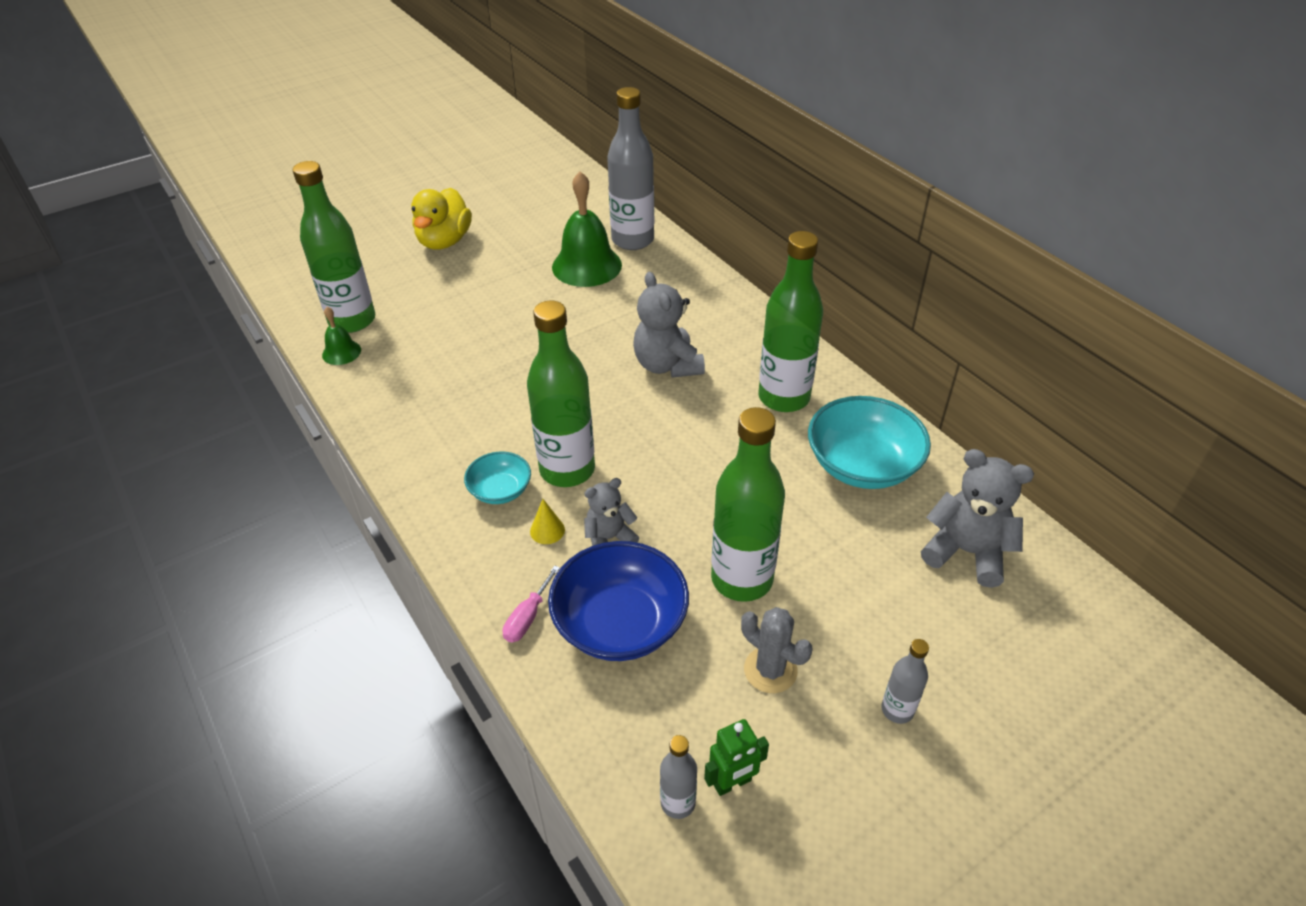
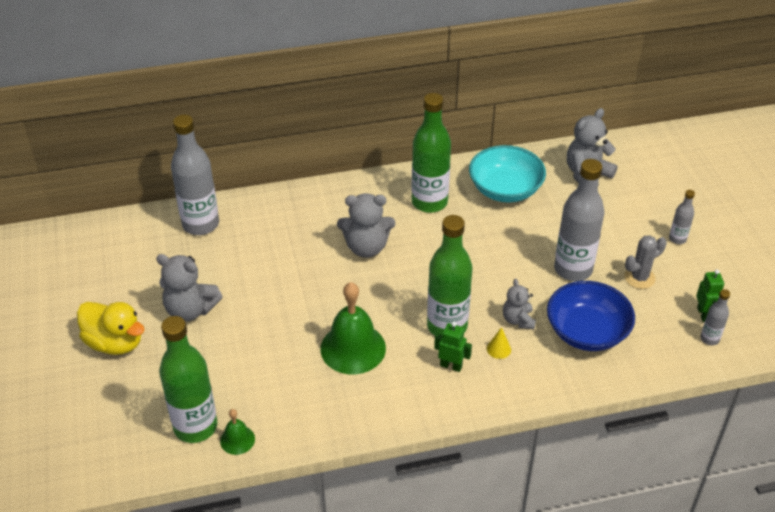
camera: 70 degrees left, 0 degrees up
(500, 490) = (451, 366): turquoise bowl -> green robot
(506, 271) = (190, 310): none -> grey teddy bear
(527, 617) = (567, 374): pink screwdriver -> none
(586, 266) = (217, 259): green bell -> green bell (353, 348)
(742, 579) = (573, 269): green bottle -> grey bottle

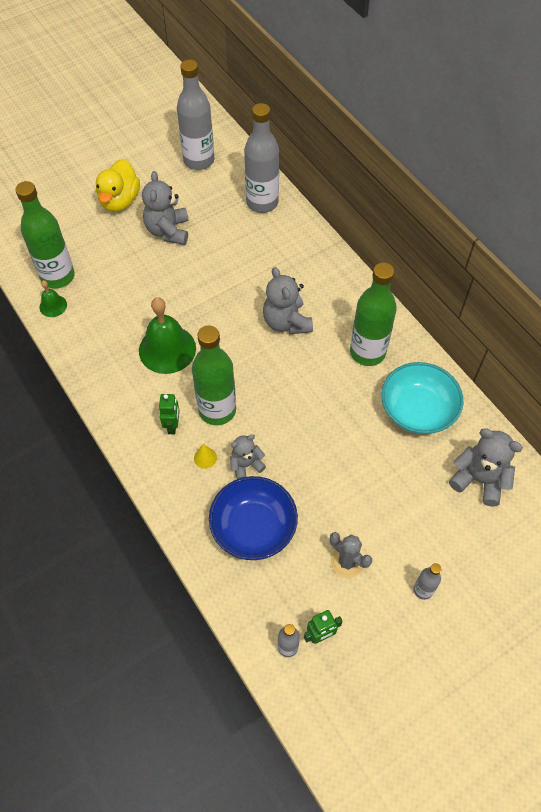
camera: 70 degrees right, 15 degrees up
(573, 269) = (332, 497): grey bottle -> grey bottle (199, 160)

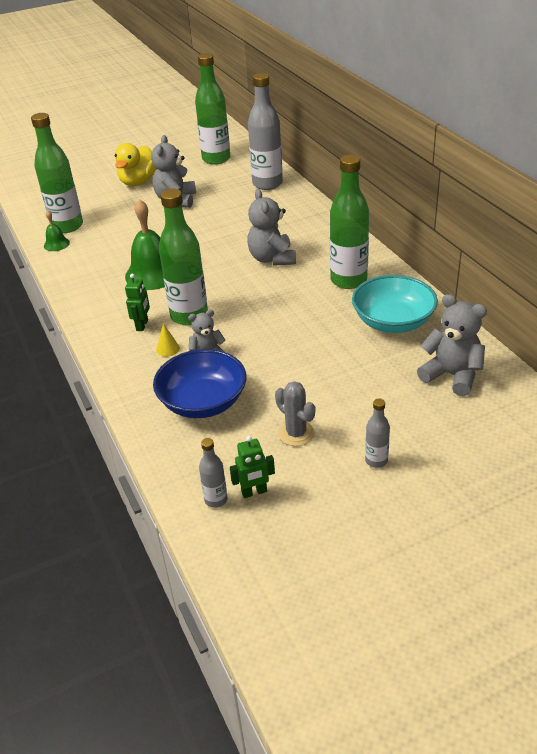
camera: 10 degrees right, 20 degrees down
(199, 160) = (216, 159): grey bottle -> green bottle

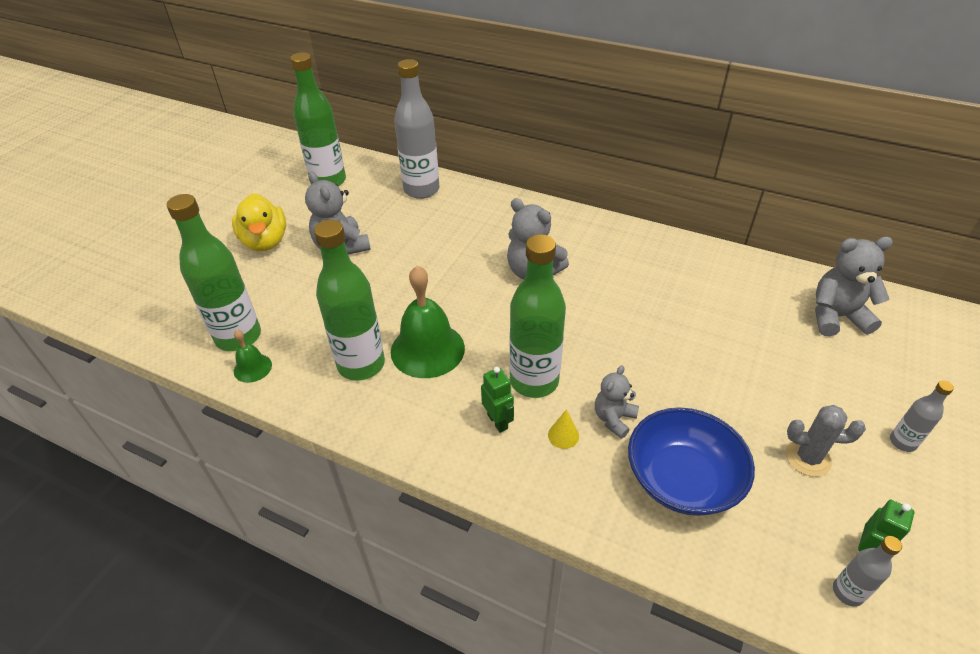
camera: 40 degrees left, 5 degrees up
(348, 280) = (633, 262): green bottle -> green bottle (361, 364)
(393, 322) = (724, 287): turquoise bowl -> none

